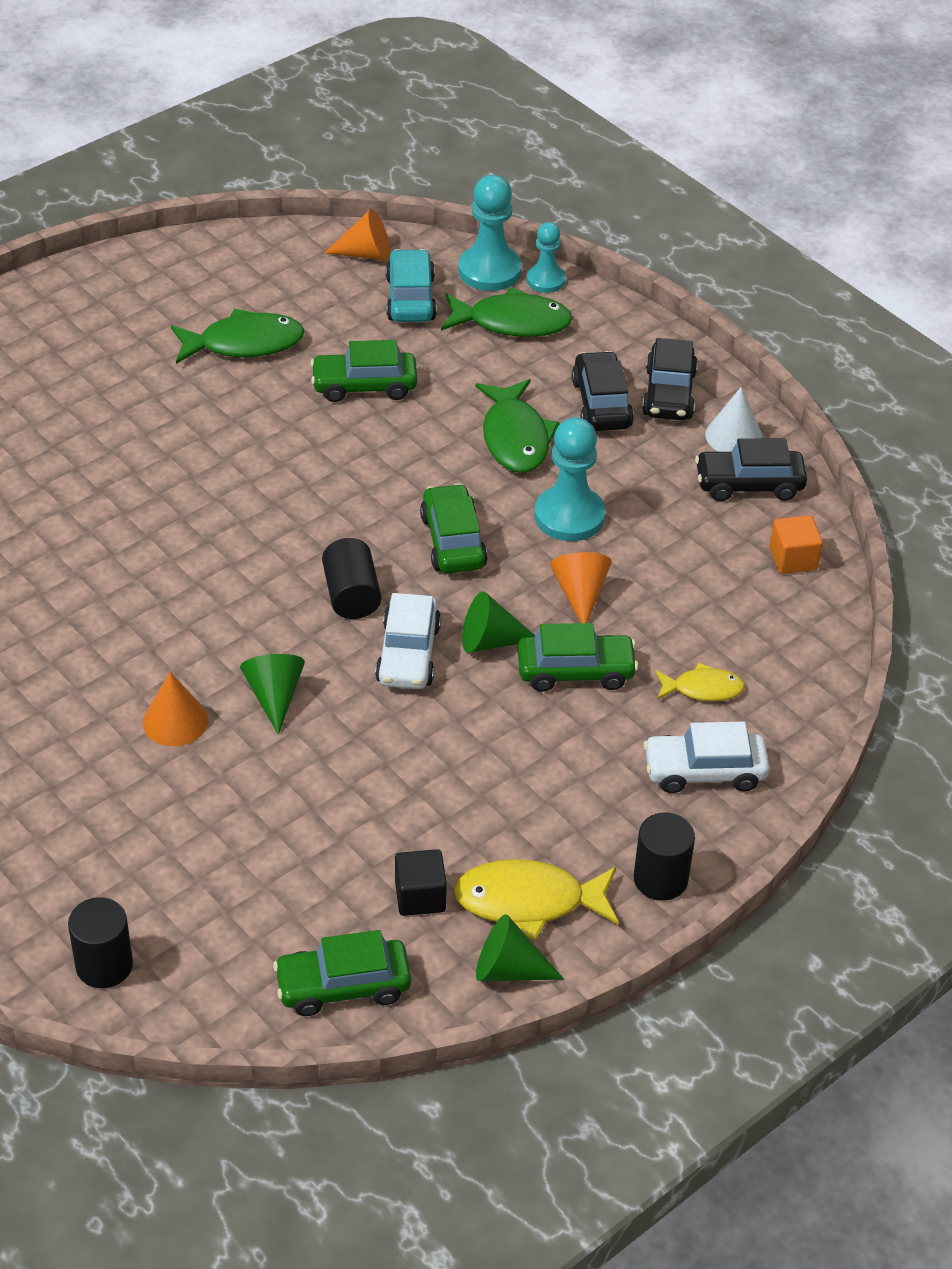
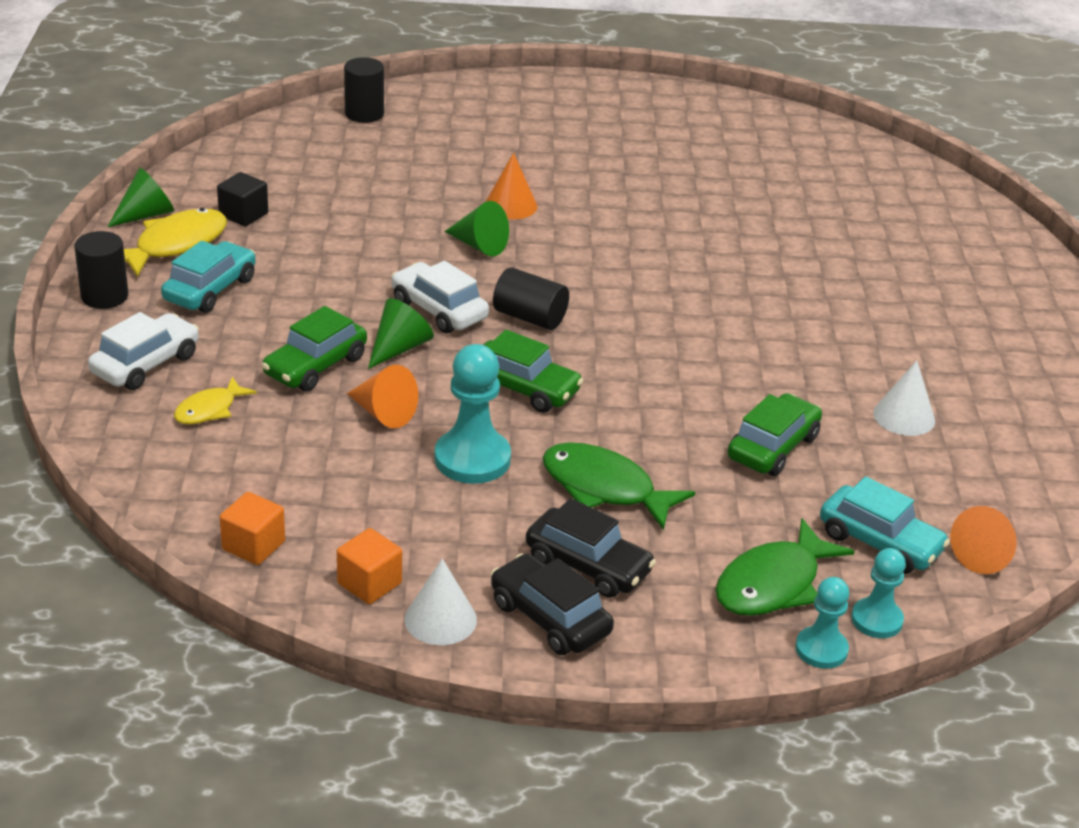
camera: 130 degrees right, 10 degrees down
(244, 344) = (904, 416): green fish -> white cone
(343, 986) = (230, 165): green car -> none
(489, 271) = (876, 620): turquoise pawn -> turquoise pawn, size x0.61
(562, 818) = (210, 289): none -> turquoise car
(749, 484) = (369, 583): black car -> orange cube

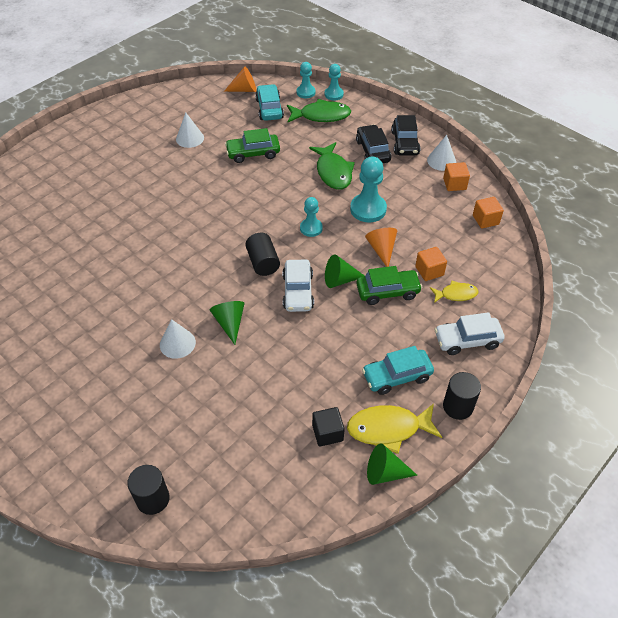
camera: 135 degrees left, 15 degrees up
(279, 420) = (429, 271): none -> orange cube
(511, 205) = (177, 343): orange cone -> white cone
(523, 388) = (311, 228): green car -> turquoise pawn

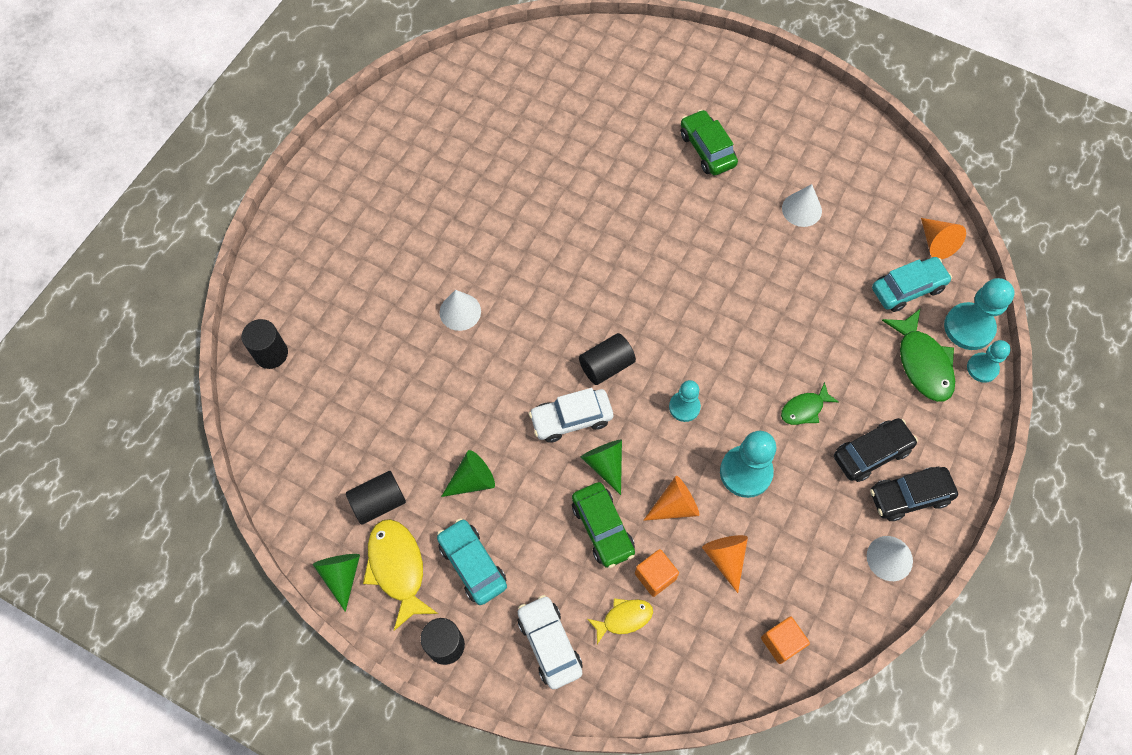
camera: 75 degrees right, 15 degrees up
(230, 323) = (502, 356): green cone -> green cone (472, 480)
(253, 153) = (802, 296): green car -> green car (707, 149)
(306, 92) = (969, 327): turquoise pawn -> turquoise pawn, size x1.63
(327, 433) = (379, 502): black cube -> black cylinder
(333, 172) = (804, 409): green fish -> green fish, size x0.59
(424, 233) = (725, 558): none -> orange cone
(454, 184) = (843, 586): orange cube -> none
(456, 294) = (624, 618): yellow fish -> yellow fish turned 90 degrees counterclockwise

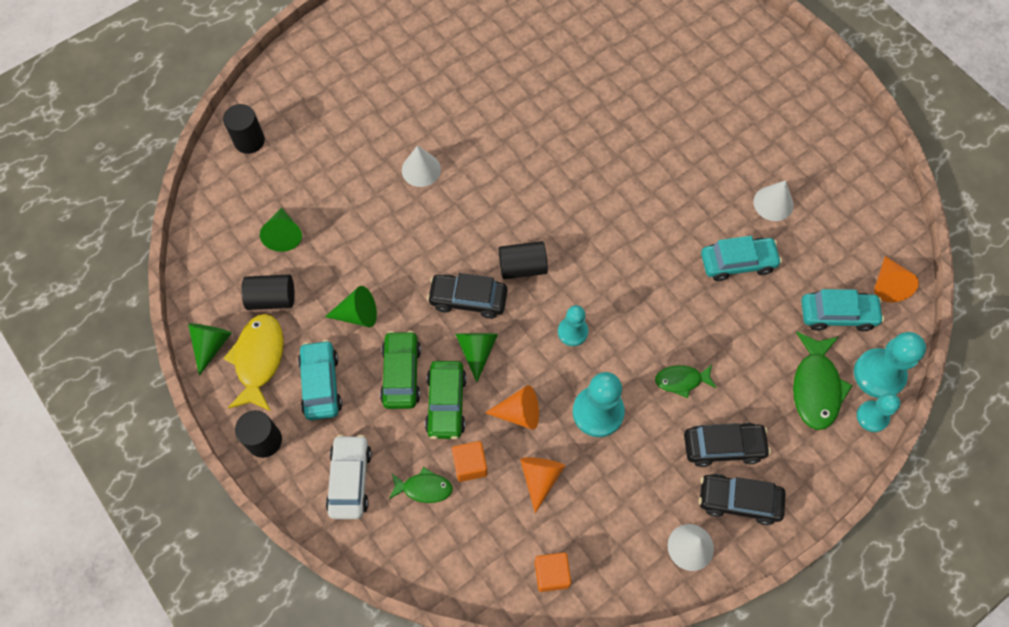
camera: 25 degrees right, 0 degrees up
(357, 433) = (284, 235): none -> green cone
(571, 419) = (468, 299): white car -> black car
(624, 618) = (424, 488): yellow fish -> green fish
(707, 149) = (712, 116): green car -> green car (401, 374)
(798, 278) = (737, 262): none -> turquoise car

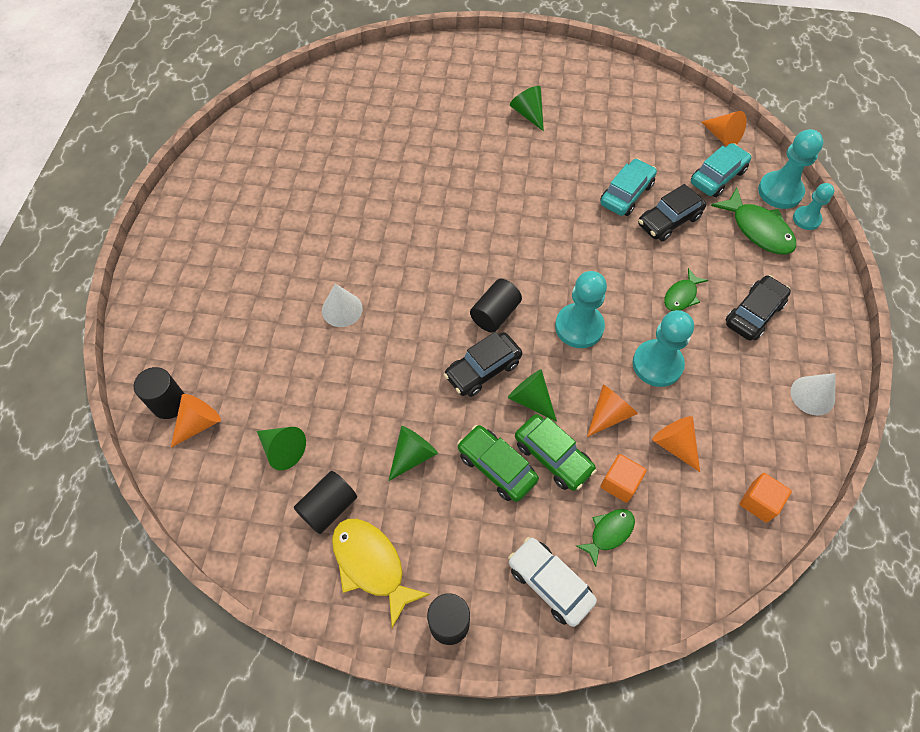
camera: 45 degrees left, 5 degrees down
(211, 345) = (317, 593): green cone -> green cone (528, 114)
(253, 170) = (199, 423): none -> orange cone
(321, 384) = (444, 534): turquoise car -> none
(572, 332) = (579, 327): turquoise pawn -> turquoise pawn, size x1.63
(738, 501) = (802, 338): black car -> black car (669, 221)
(773, 203) = (604, 142): white cone -> none

